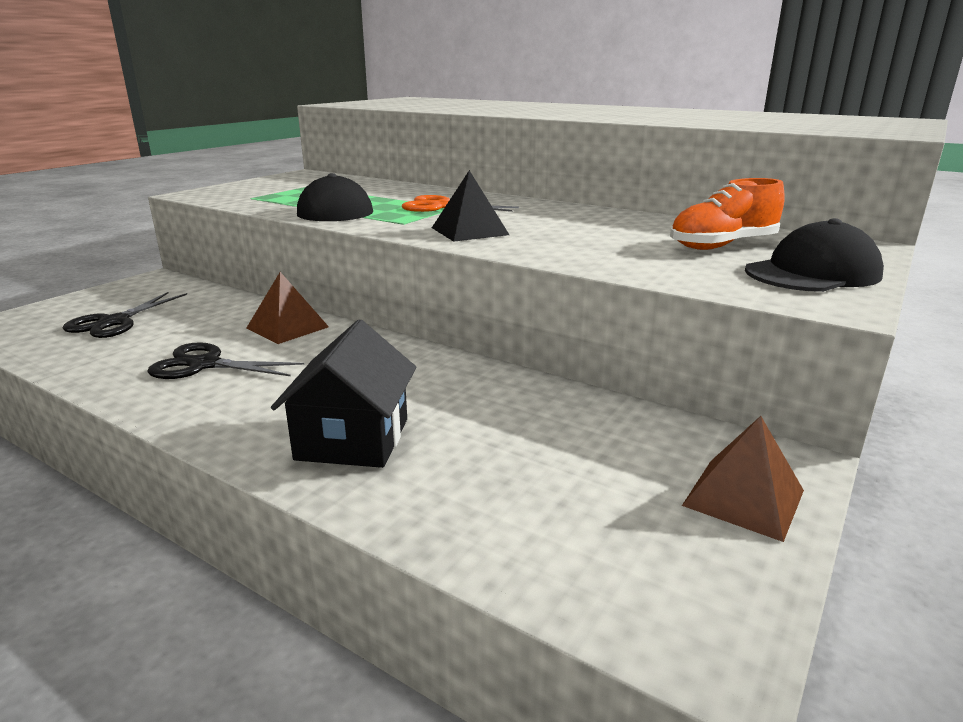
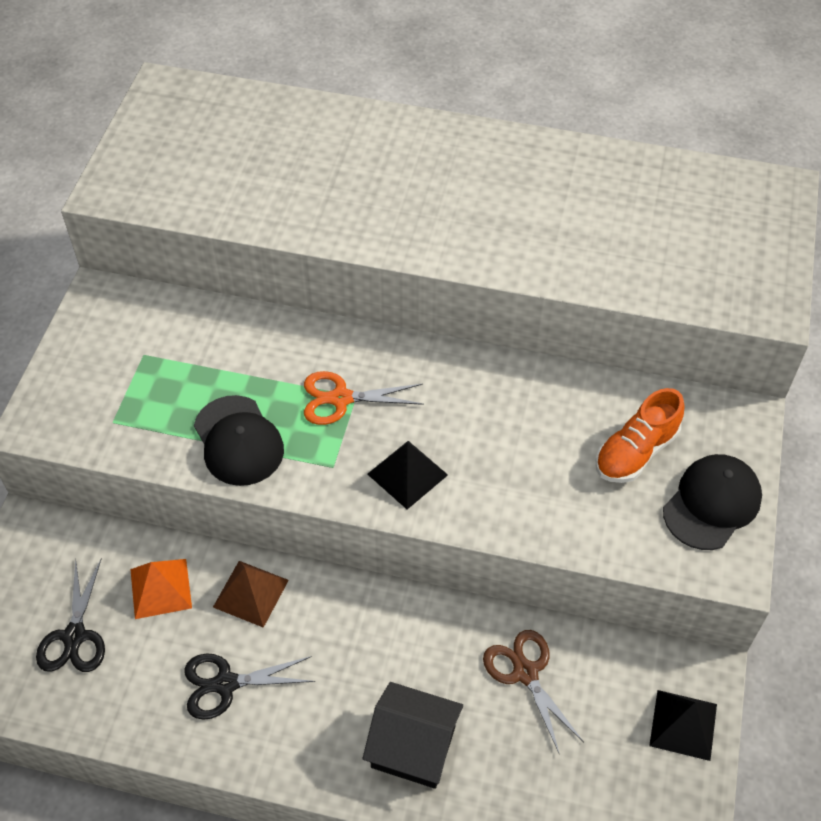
camera: 20 degrees left, 30 degrees up
(215, 314) = (160, 588): none -> orange pyramid
(353, 439) = (413, 747): black house -> black house turned 60 degrees counterclockwise
(532, 416) = (525, 673): none -> brown scissors
(744, 497) = (683, 724): brown pyramid -> black pyramid

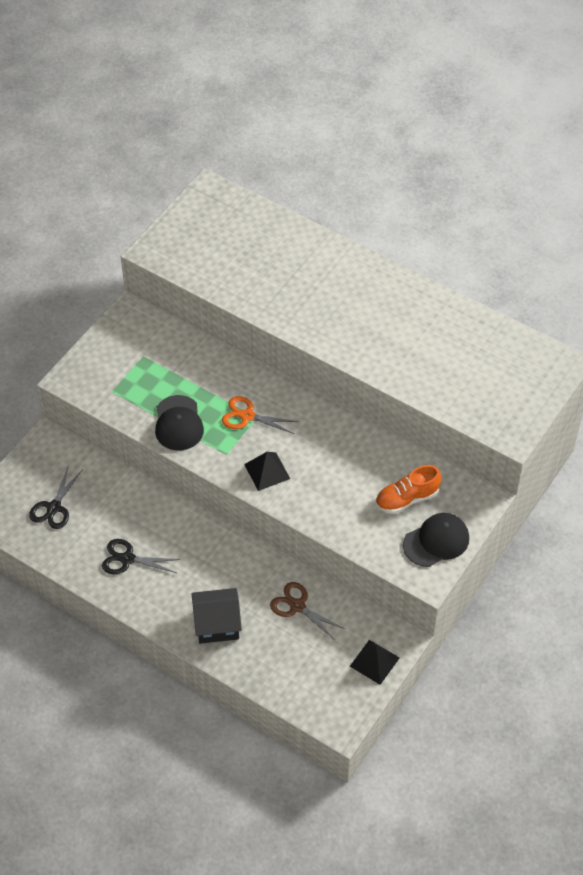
camera: 20 degrees right, 0 degrees up
(160, 588) = (110, 496): orange pyramid -> none
(250, 593) = (159, 515): brown pyramid -> none
(413, 747) = (217, 624): black house -> black house turned 45 degrees counterclockwise
(525, 673) = (297, 606): brown scissors -> brown scissors turned 45 degrees counterclockwise

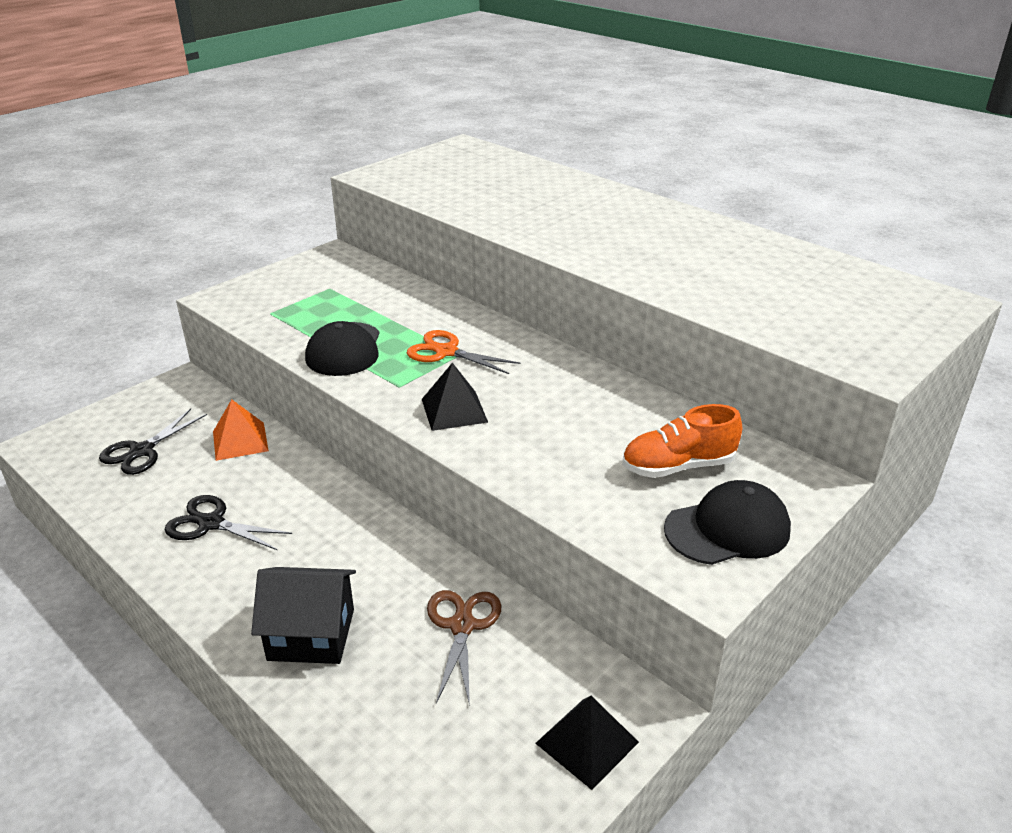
camera: 10 degrees right, 20 degrees down
(115, 489) = (240, 441): none -> orange pyramid
(297, 606) = (462, 626): brown scissors -> brown scissors turned 45 degrees clockwise

